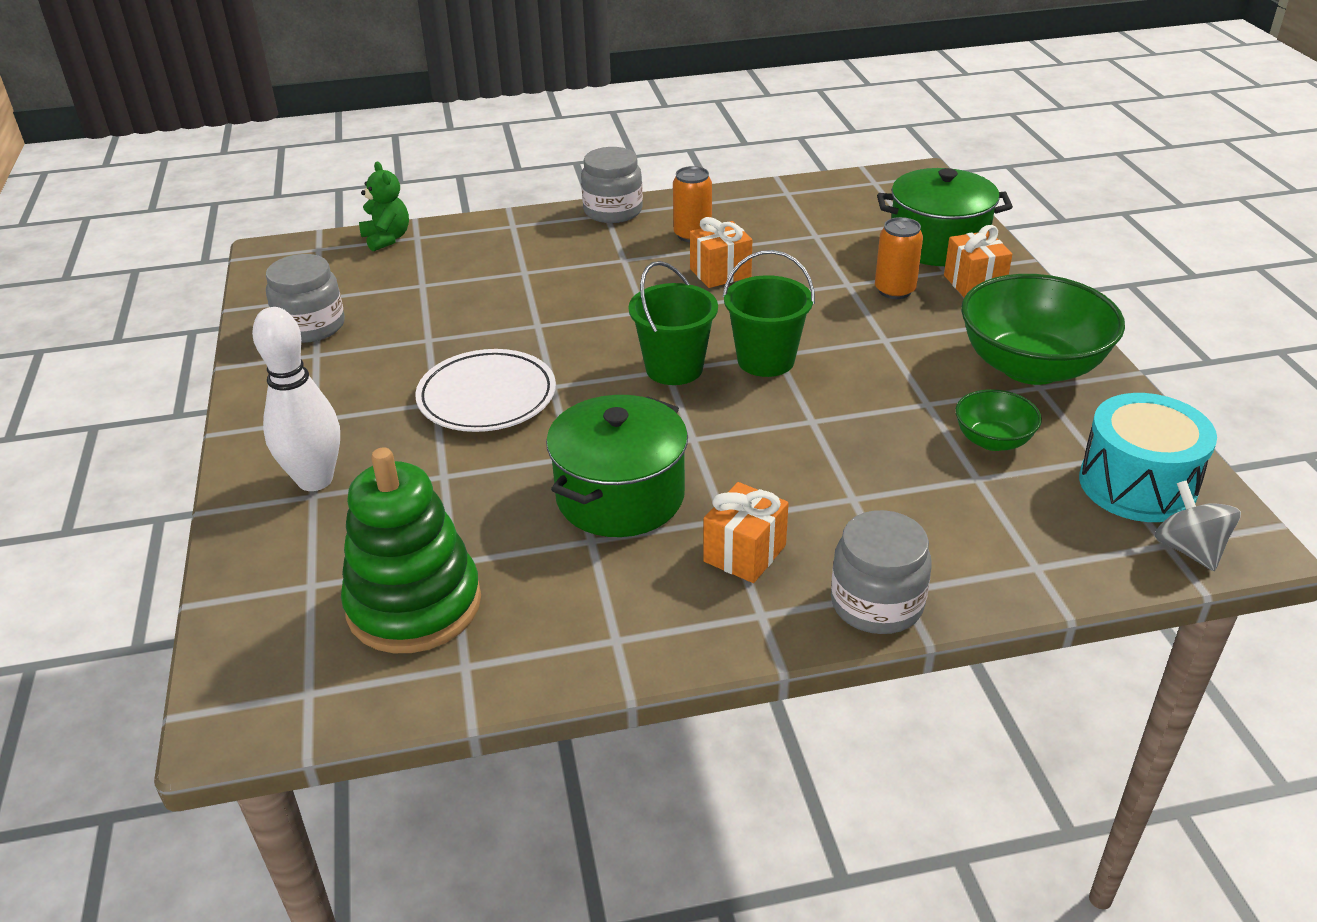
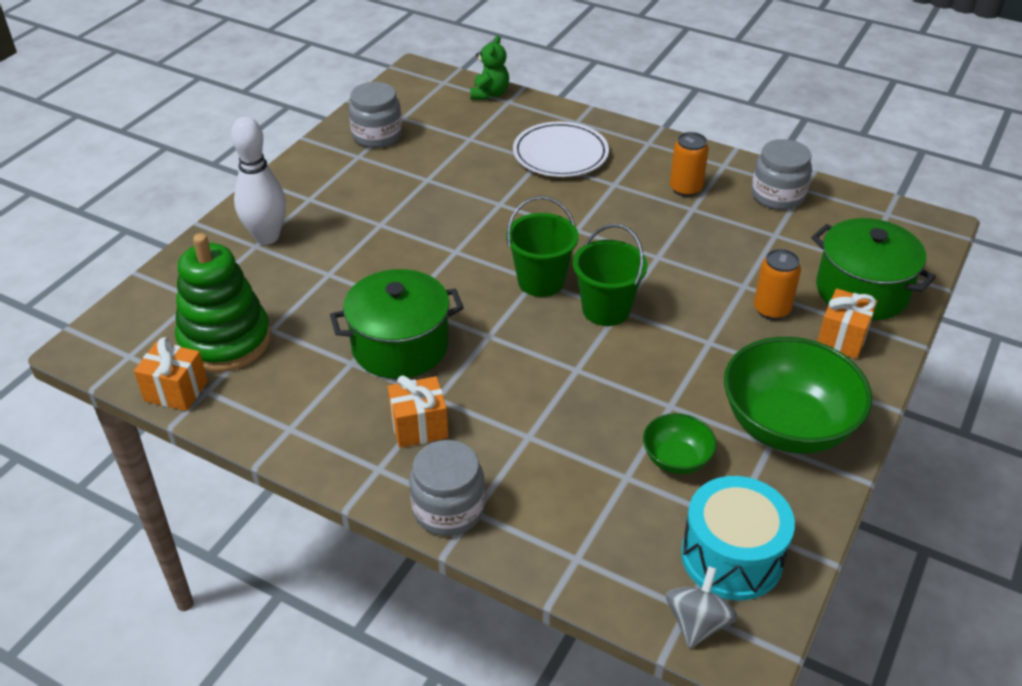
camera: 40 degrees right, 5 degrees up
(487, 397) = (411, 237): white plate -> white plate (560, 154)
(613, 211) = (656, 142): grey jar -> grey jar (777, 196)
(720, 273) = (664, 228): orange gift -> orange gift (176, 391)

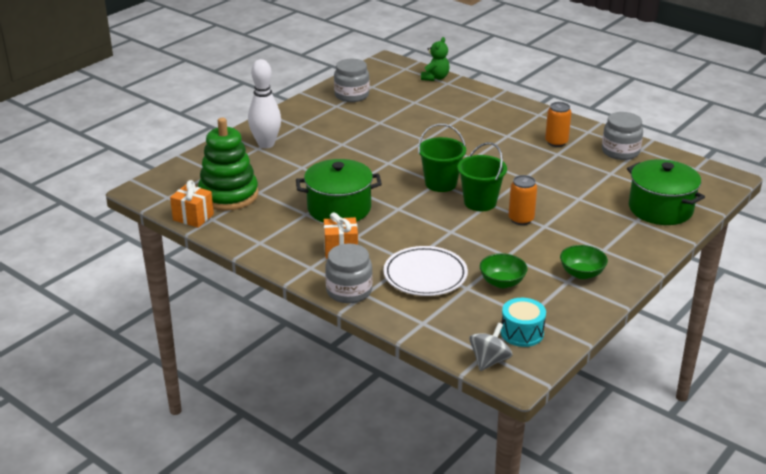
camera: 10 degrees right, 10 degrees down
(560, 154) = (474, 116): white plate -> white plate (425, 275)
(731, 557) = (522, 333): turquoise drum -> turquoise drum, size x0.66
(771, 309) = (593, 213): orange can -> orange can (521, 219)
(787, 426) = (581, 273): green bowl -> green bowl, size x0.50
(842, 338) = (636, 232): orange gift -> none

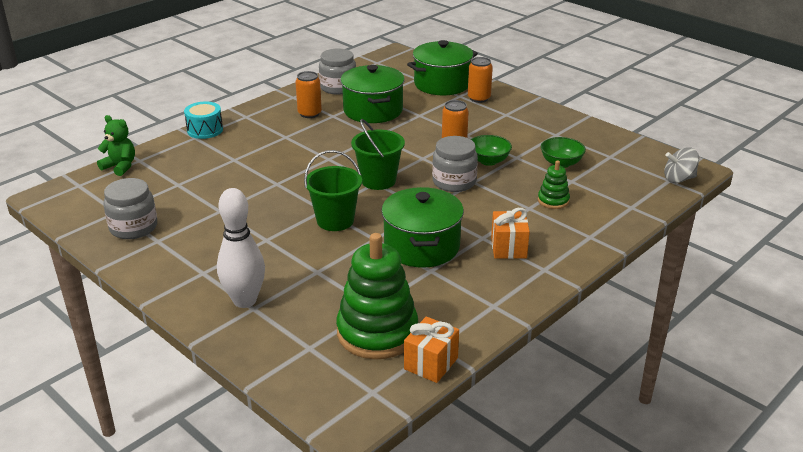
camera: 85 degrees left, 0 degrees up
(349, 291) = (586, 245): grey jar -> grey jar (454, 182)
(425, 275) = (553, 201): white plate -> green stacking toy
(480, 202) = (420, 162): green bucket -> green bucket (335, 220)
(489, 361) = (679, 179): grey spinning top -> grey spinning top turned 45 degrees counterclockwise
(522, 333) = (635, 161): turquoise drum -> turquoise drum (205, 130)
(577, 173) = (373, 110): none -> green pot
(581, 273) = (543, 127): green bowl -> green bowl (488, 161)
(635, 232) = (479, 98): none -> orange can

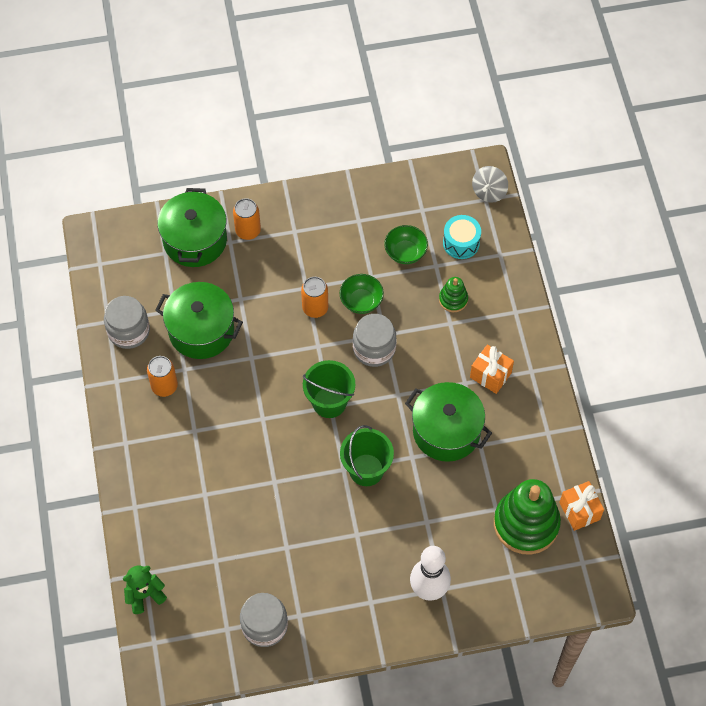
camera: 55 degrees left, 30 degrees up
(205, 130) = (126, 491): turquoise drum -> turquoise drum (461, 243)

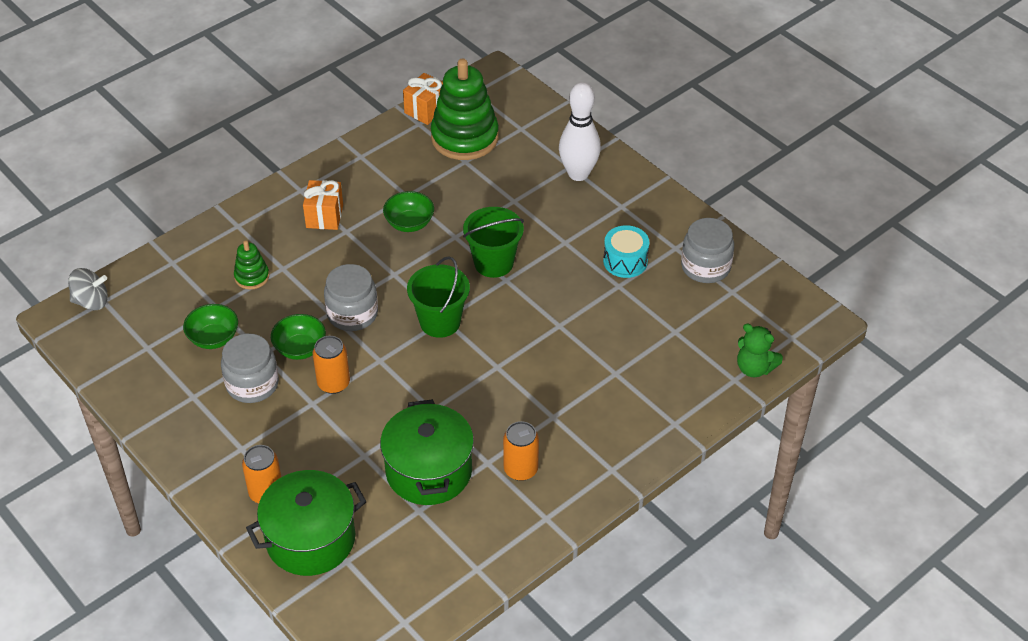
camera: 120 degrees left, 15 degrees down
(128, 331) = (475, 540): grey jar -> grey jar (252, 384)
(446, 431) = (409, 223): green pot -> green bowl
(461, 243) = (174, 298): turquoise drum -> turquoise drum (625, 261)

